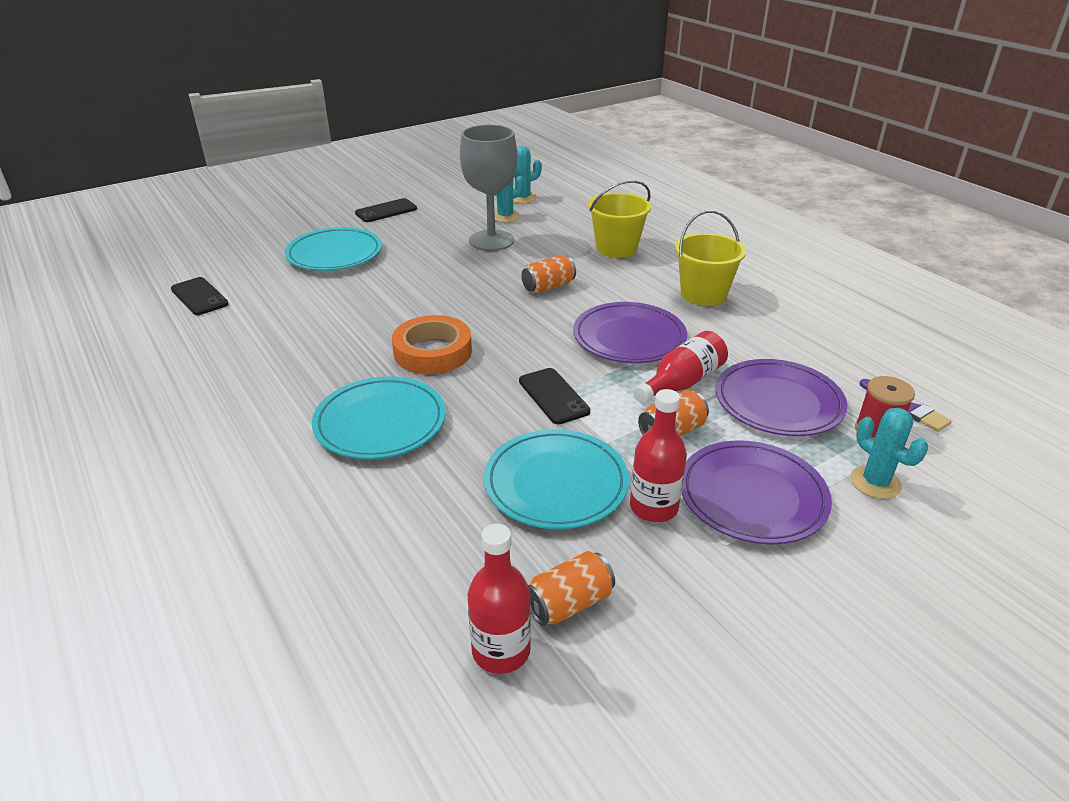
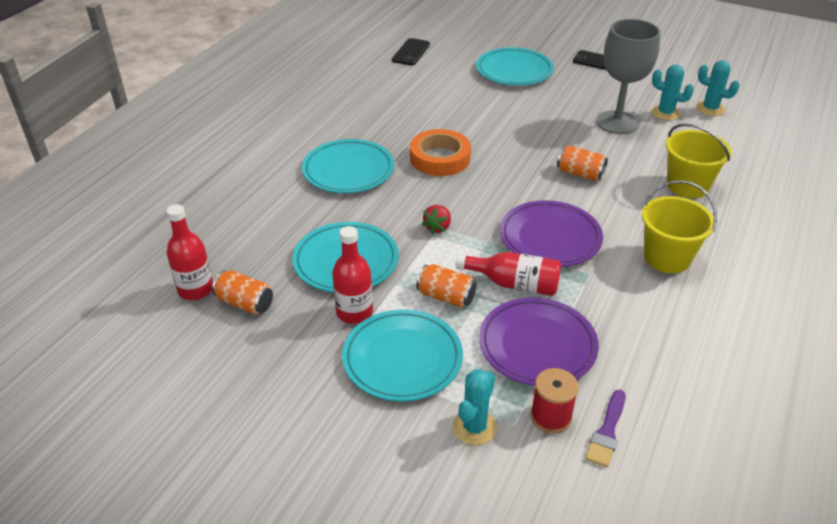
camera: 60 degrees right, 5 degrees up
(553, 396) = (438, 227): black phone -> red strawberry
(752, 496) = (402, 358): purple plate -> turquoise plate

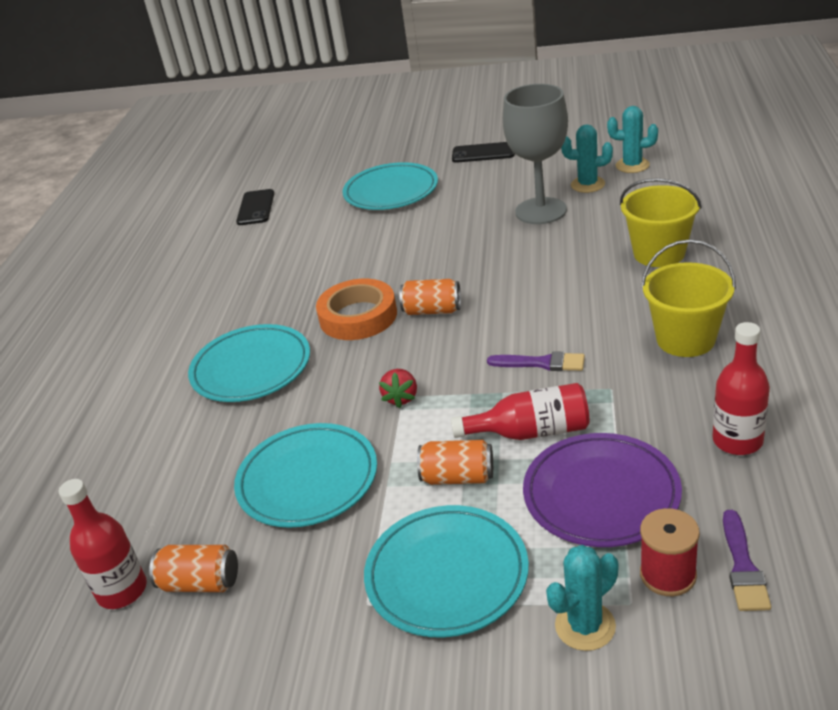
camera: 15 degrees left, 5 degrees down
(354, 312) = (353, 540): red bottle -> red bottle (737, 441)
(474, 427) = (585, 626): turquoise cactus -> turquoise cactus turned 45 degrees clockwise
(550, 238) = (541, 363): purple plate -> purple brush
(580, 174) = (533, 280): orange can -> orange can (432, 310)

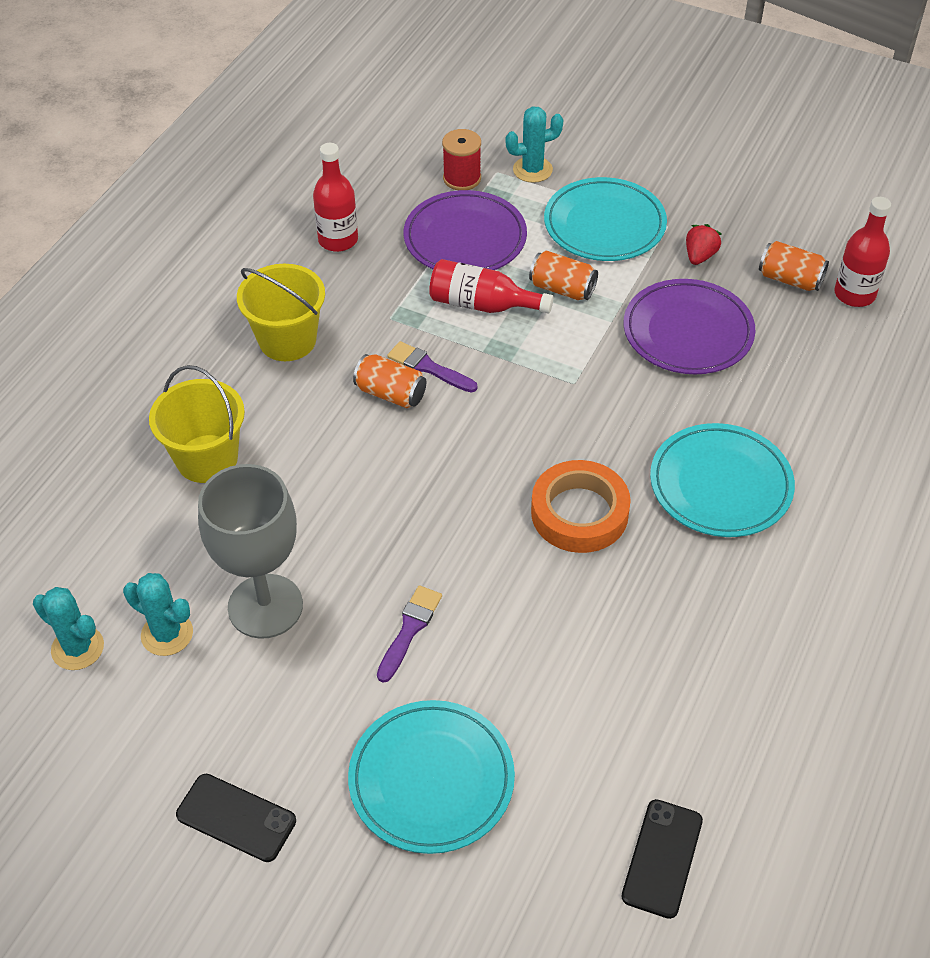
camera: 165 degrees left, 15 degrees up
(307, 480) = (688, 332): turquoise plate -> purple plate
(401, 398) = (576, 382): red strawberry -> red strawberry (700, 256)
(432, 310) = (494, 484): orange can -> orange can (391, 393)
(743, 566) = (413, 168): purple brush -> purple brush (409, 629)

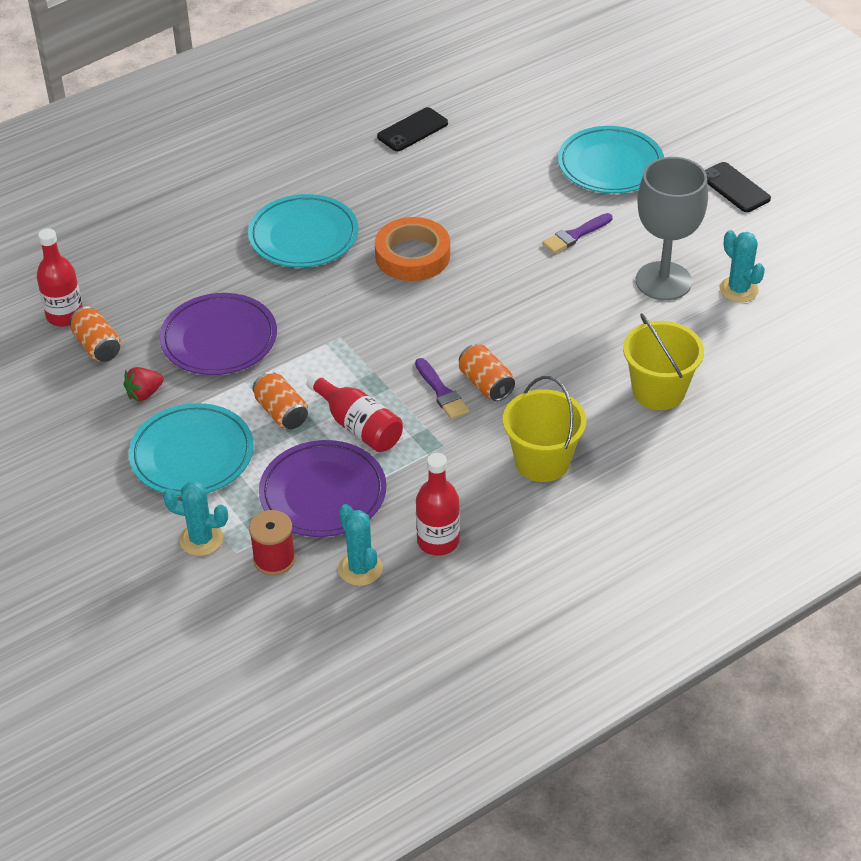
camera: 150 degrees left, 5 degrees down
(77, 648) = (804, 303): turquoise cactus -> turquoise cactus (360, 569)
(662, 858) = (508, 96): black phone -> black phone (412, 130)

